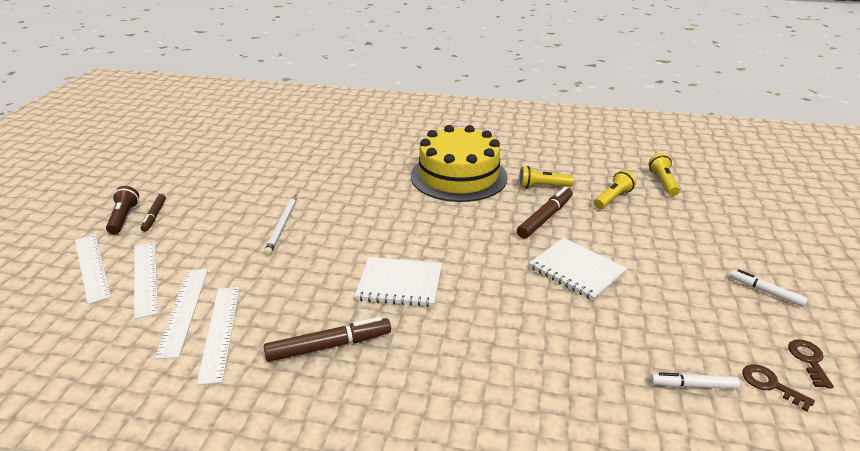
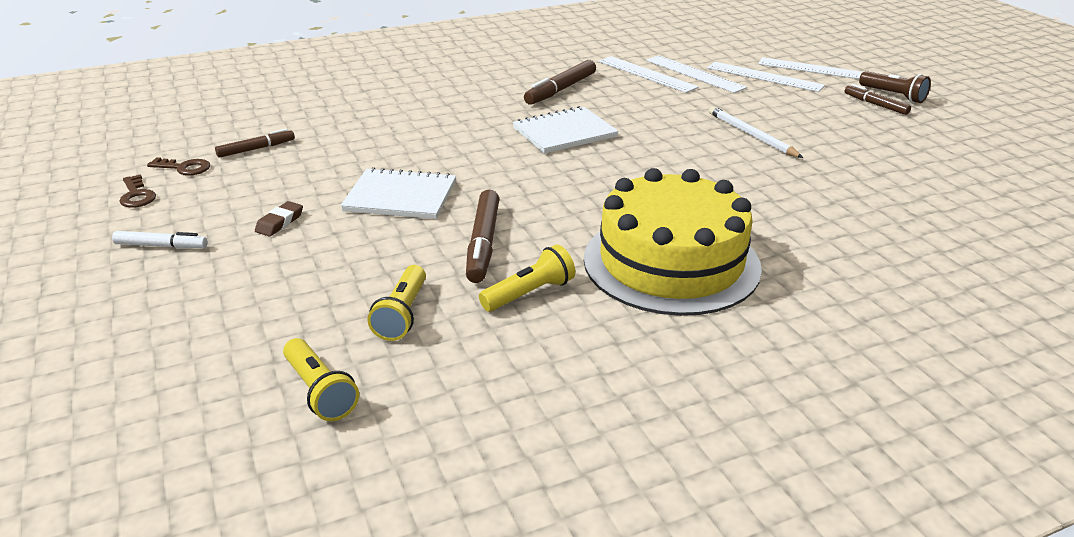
camera: 145 degrees right, 0 degrees up
(674, 281) = (280, 222): none -> brown eraser
(693, 385) = (256, 149): white marker -> brown marker

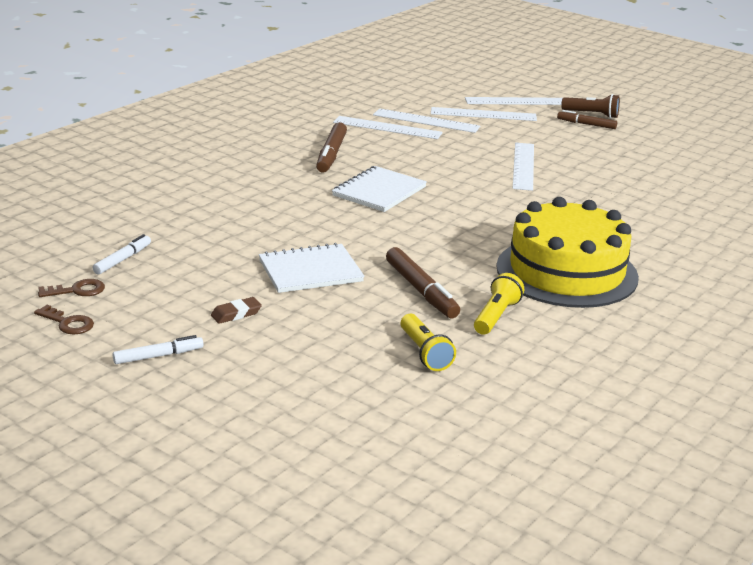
camera: 30 degrees left, 5 degrees down
(256, 149) = (122, 259): brown marker -> white marker
(280, 222) = (236, 314): brown eraser -> brown eraser turned 60 degrees clockwise
(320, 391) = (432, 415): yellow flashlight -> none
(751, 135) = (523, 166): white pencil -> white ruler

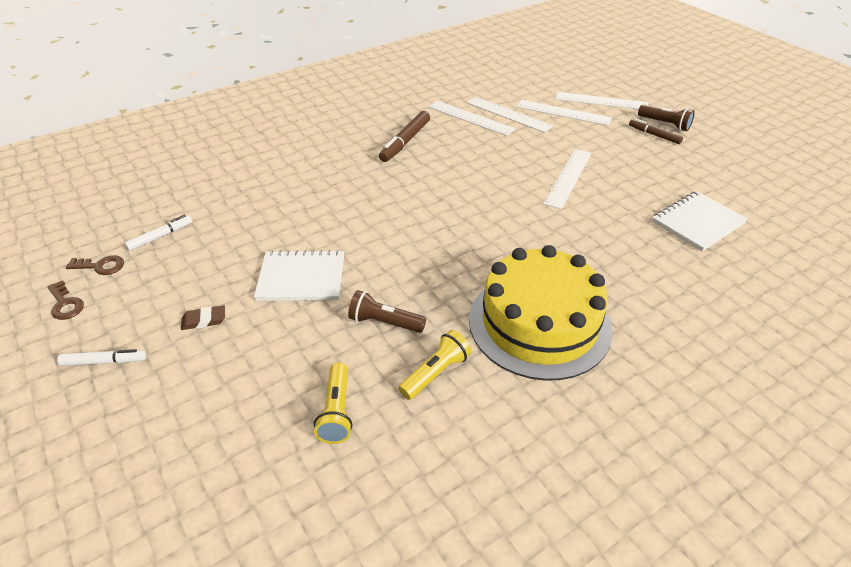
camera: 20 degrees right, 15 degrees up
(379, 191) = (420, 190): white notebook -> white notebook (698, 222)
(421, 291) = (384, 322): brown marker -> brown flashlight

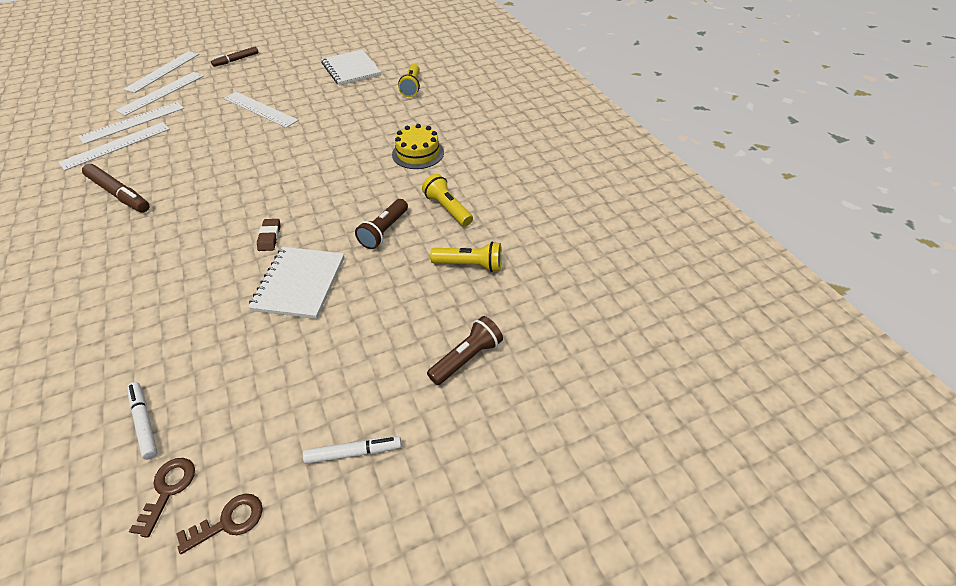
camera: 80 degrees left, 5 degrees up
(104, 361) = (353, 452): white marker -> white marker turned 75 degrees clockwise
(204, 320) = (326, 362): brown eraser -> brown eraser (269, 237)
(539, 323) = (418, 153): yellow cake -> yellow cake, size x0.49
(665, 124) = (226, 52): brown flashlight -> brown flashlight (467, 358)
(693, 288) = (412, 87): none -> yellow flashlight

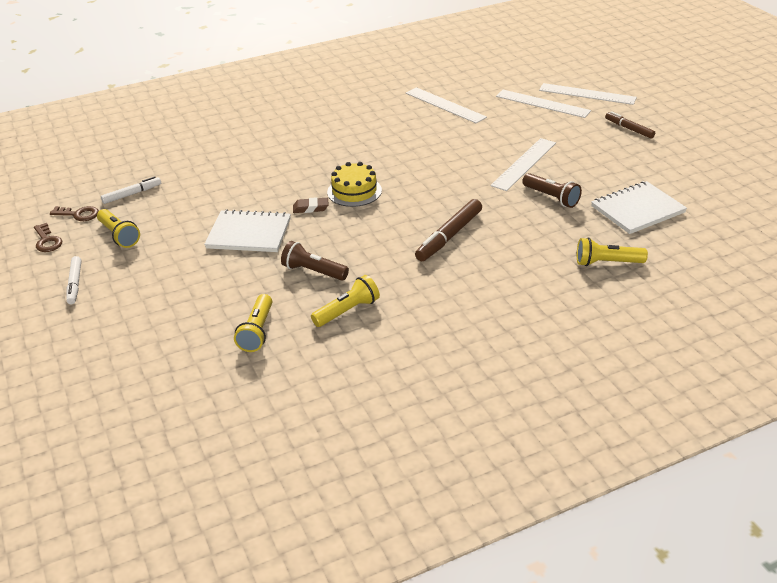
camera: 90 degrees right, 10 degrees down
(119, 194) = (373, 124): brown marker -> brown marker (449, 236)
(133, 122) = (485, 103): white ruler -> none
(252, 419) = (119, 235): none -> yellow flashlight
(418, 153) = (451, 281): yellow cake -> yellow cake (354, 191)
(467, 358) = (142, 335): brown flashlight -> brown flashlight (551, 197)

